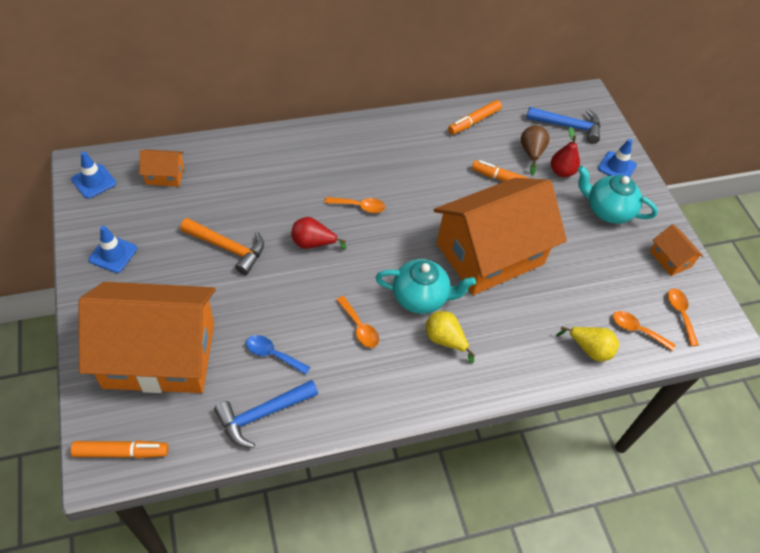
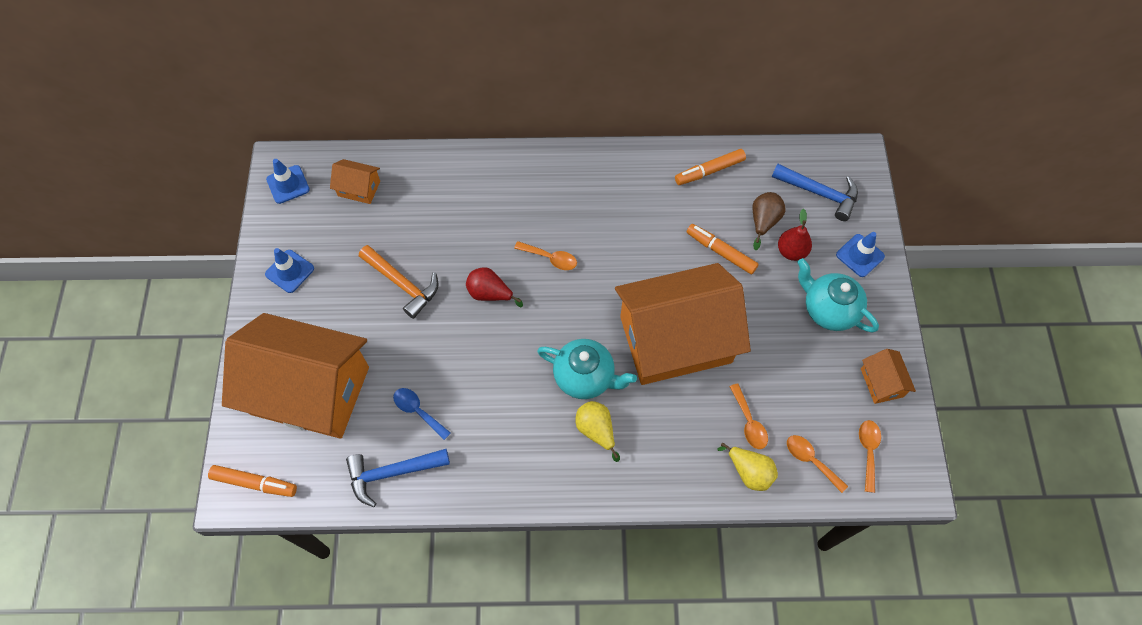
camera: 20 degrees right, 10 degrees up
(359, 328) = (512, 399): orange spoon -> orange spoon (749, 422)

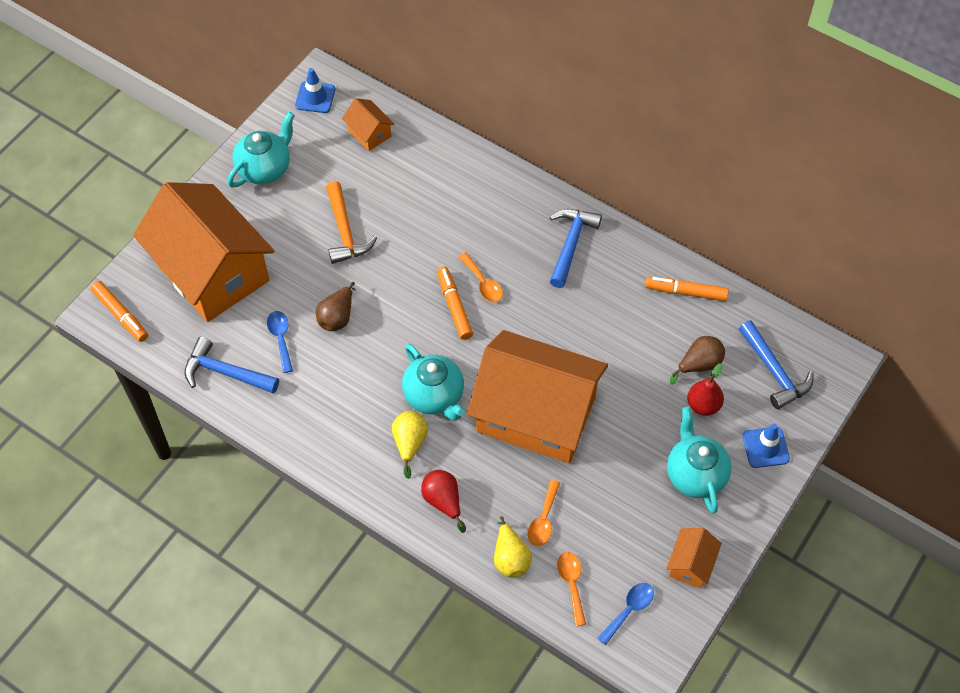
camera: 35 degrees right, 5 degrees down
(289, 271) = (265, 168): blue traffic cone -> turquoise teapot
(452, 361) = (337, 317): none -> brown pear
(490, 294) = (409, 282): red pear -> red pear (443, 501)
(594, 185) = (571, 244): none -> blue hammer
(721, 252) = (637, 367): orange marker -> orange marker (454, 306)
(868, 451) = (629, 610): orange spoon -> blue spoon

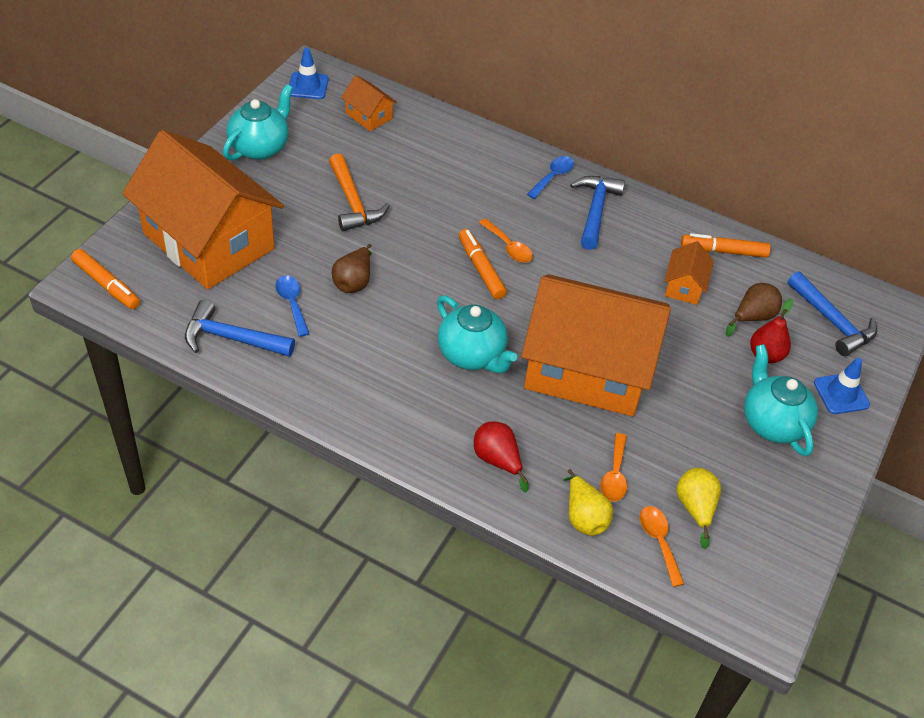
camera: 10 degrees left, 10 degrees down
(410, 443) = (451, 403): yellow pear -> yellow pear (695, 509)
(629, 610) = (730, 566): blue spoon -> blue spoon (553, 177)
(691, 564) = (788, 514): orange house -> orange house (684, 286)

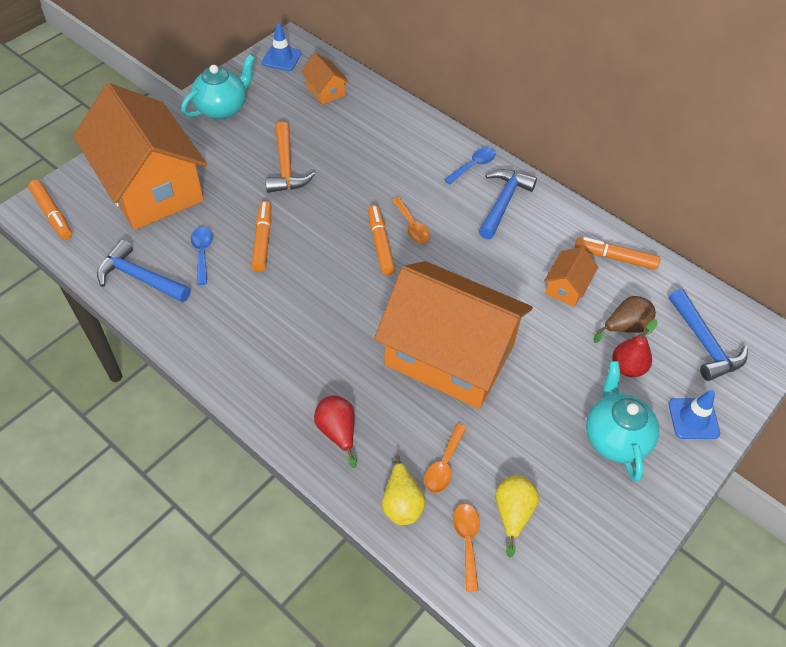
camera: 15 degrees right, 5 degrees up
(354, 282) = (263, 240): brown pear -> orange marker
(472, 355) = (346, 325): turquoise teapot -> none

